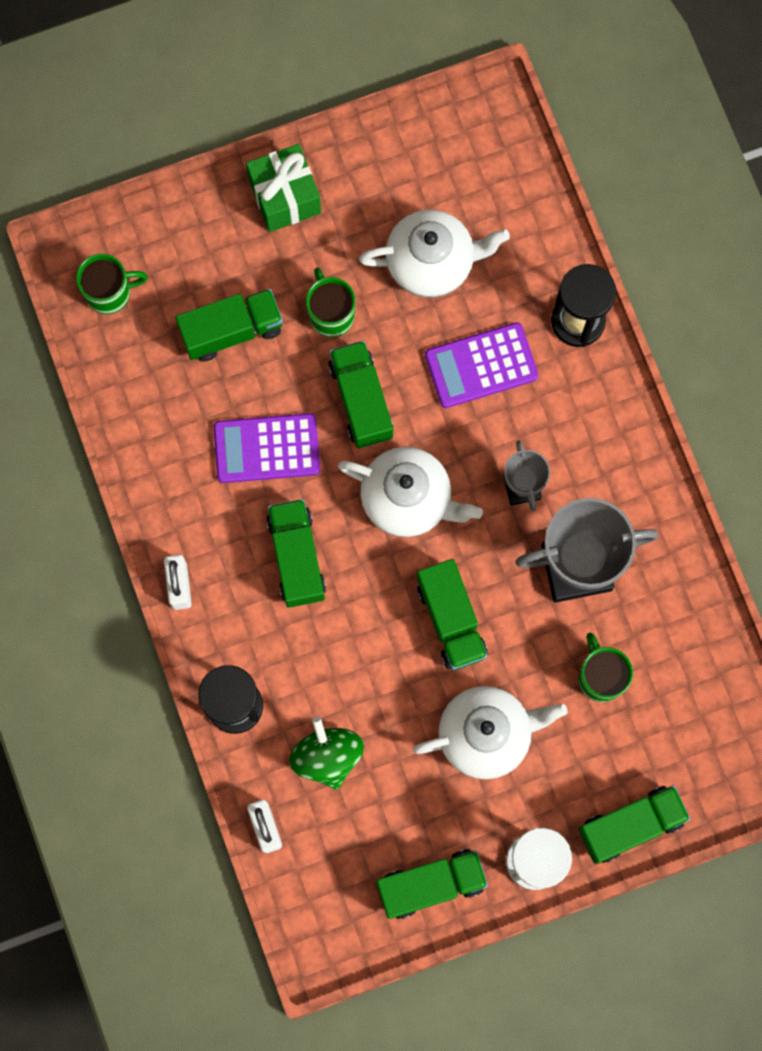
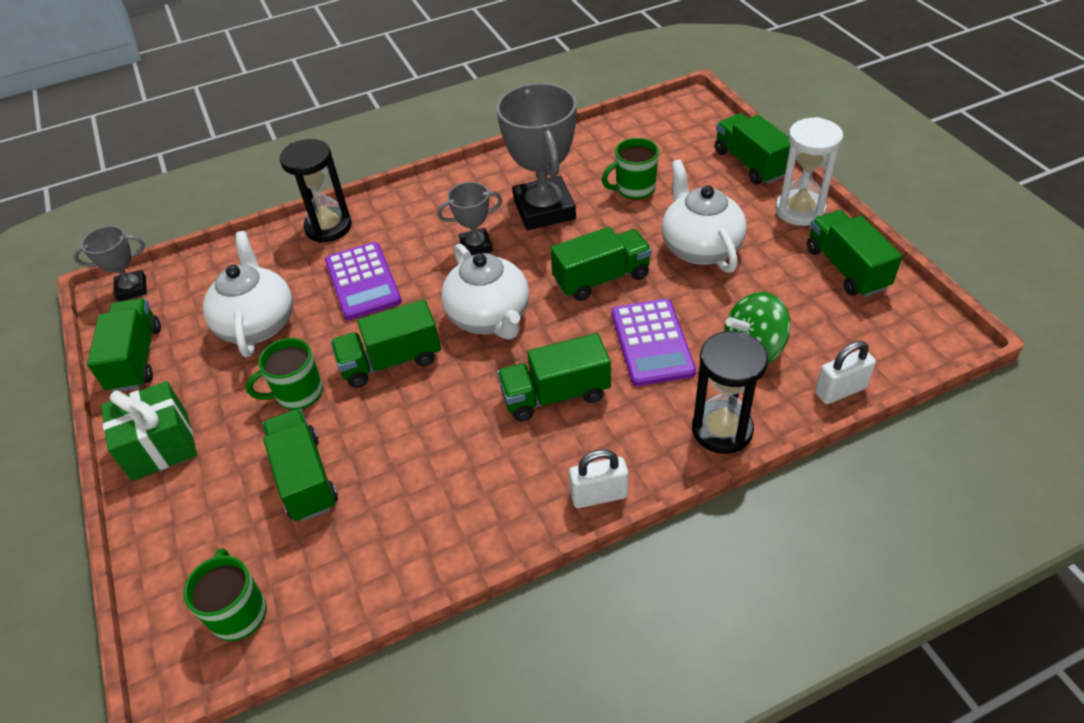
camera: 90 degrees left, 30 degrees down
(267, 448) = (439, 432): purple calculator -> purple calculator (651, 342)
(398, 150) = (136, 359): none -> green truck
(408, 499) = (490, 317): white teapot -> white teapot turned 135 degrees clockwise
(502, 122) = (132, 289): none -> grey trophy

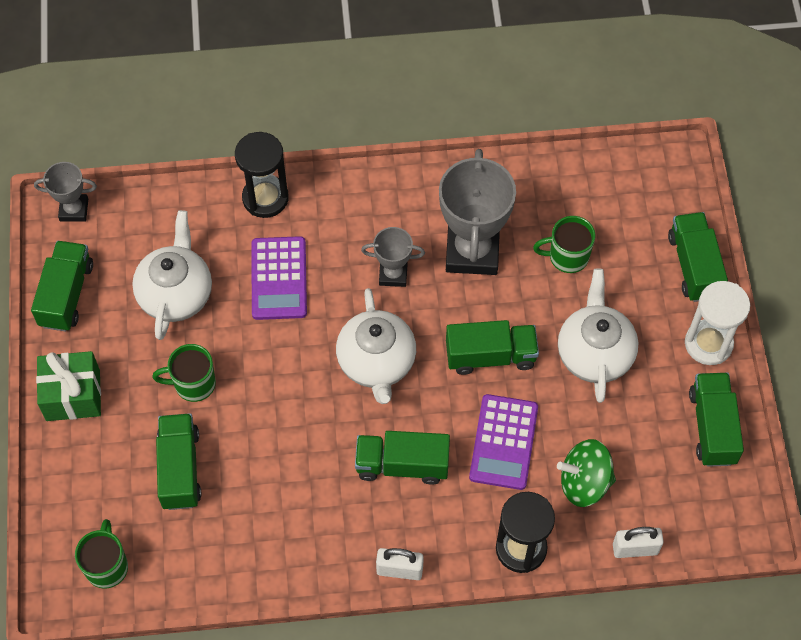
camera: 15 degrees right, 15 degrees up
(391, 361) = (278, 379): green truck -> none

